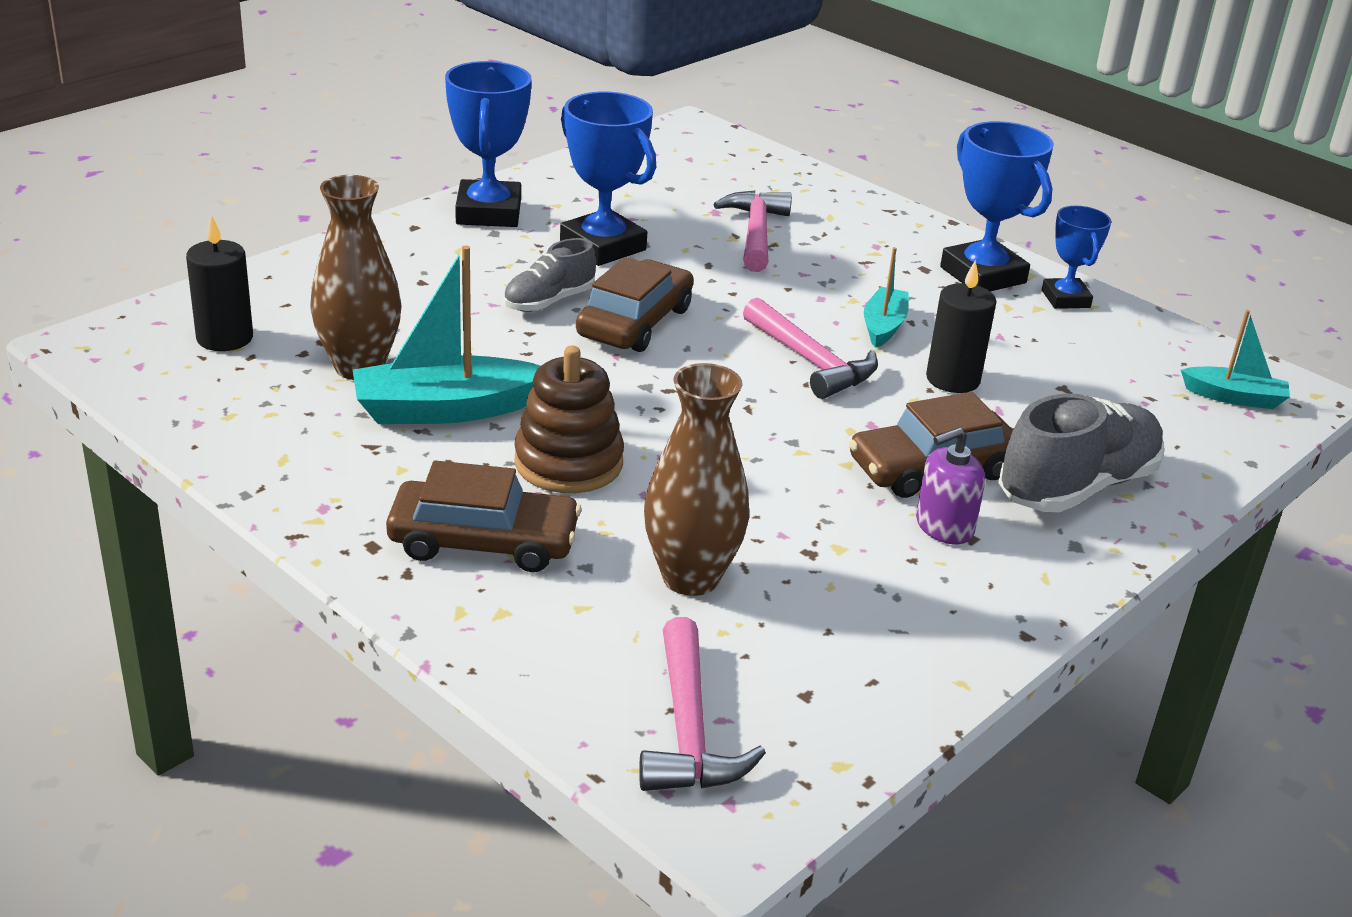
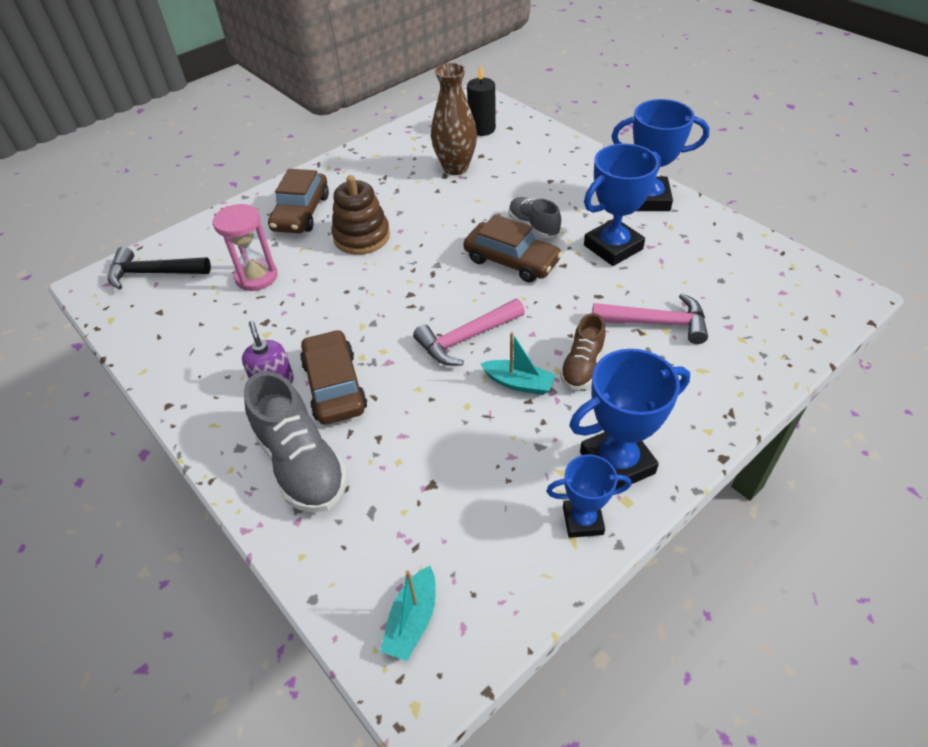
camera: 100 degrees right, 15 degrees up
(446, 409) = (414, 196): turquoise boat -> none
(689, 730) = (153, 273): pink hammer -> black hammer
(690, 577) = (256, 277): brown vase -> pink hourglass
(843, 284) = (582, 366): none -> brown shoe
(953, 379) = (443, 414): black candle -> none

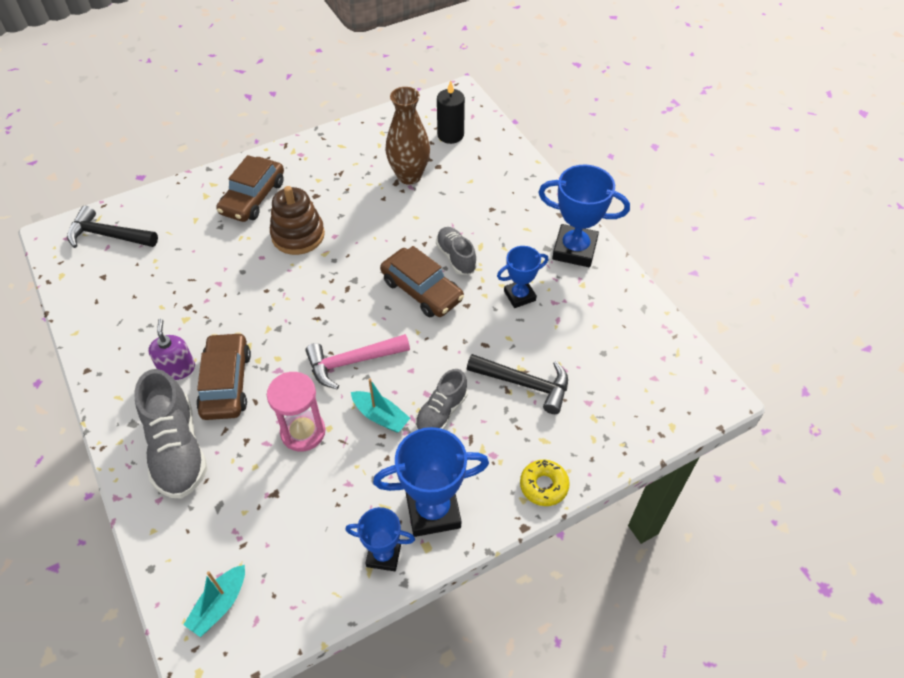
camera: 10 degrees right, 5 degrees up
(256, 277) = (194, 258): pink hourglass -> pink hourglass (303, 432)
(582, 366) = (441, 412): brown shoe -> grey shoe
(613, 247) = (519, 296): blue trophy -> blue trophy, size x0.61
(657, 323) = (525, 384): pink hammer -> black hammer
(723, 413) = (543, 485): none -> yellow donut

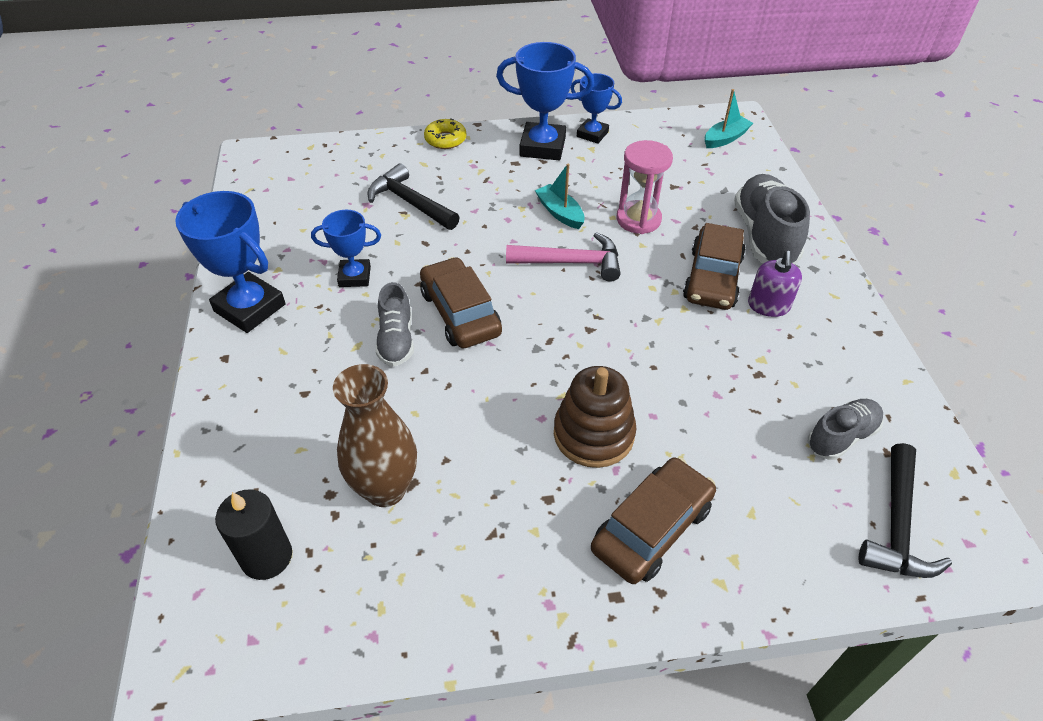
camera: 160 degrees left, 5 degrees down
(108, 235) = (897, 526): black hammer -> black hammer turned 75 degrees clockwise
(441, 412) = (501, 202): grey shoe -> grey shoe (841, 437)

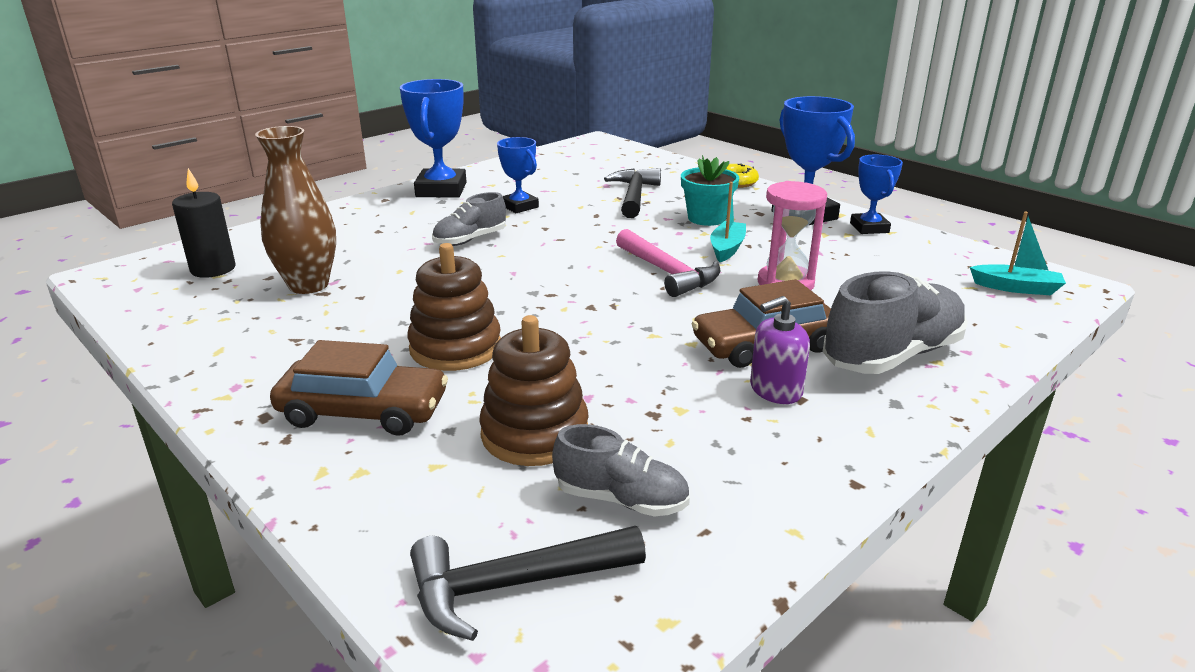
camera: 55 degrees right, 20 degrees down
(460, 313) = (533, 251): brown car -> none
(497, 192) = (707, 218): none -> turquoise flower pot
(745, 443) = (535, 433): none -> brown stacking toy

